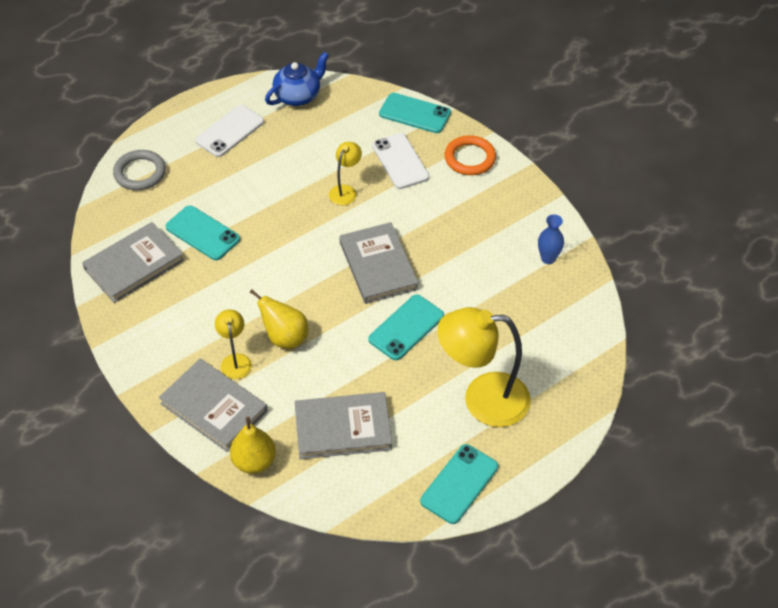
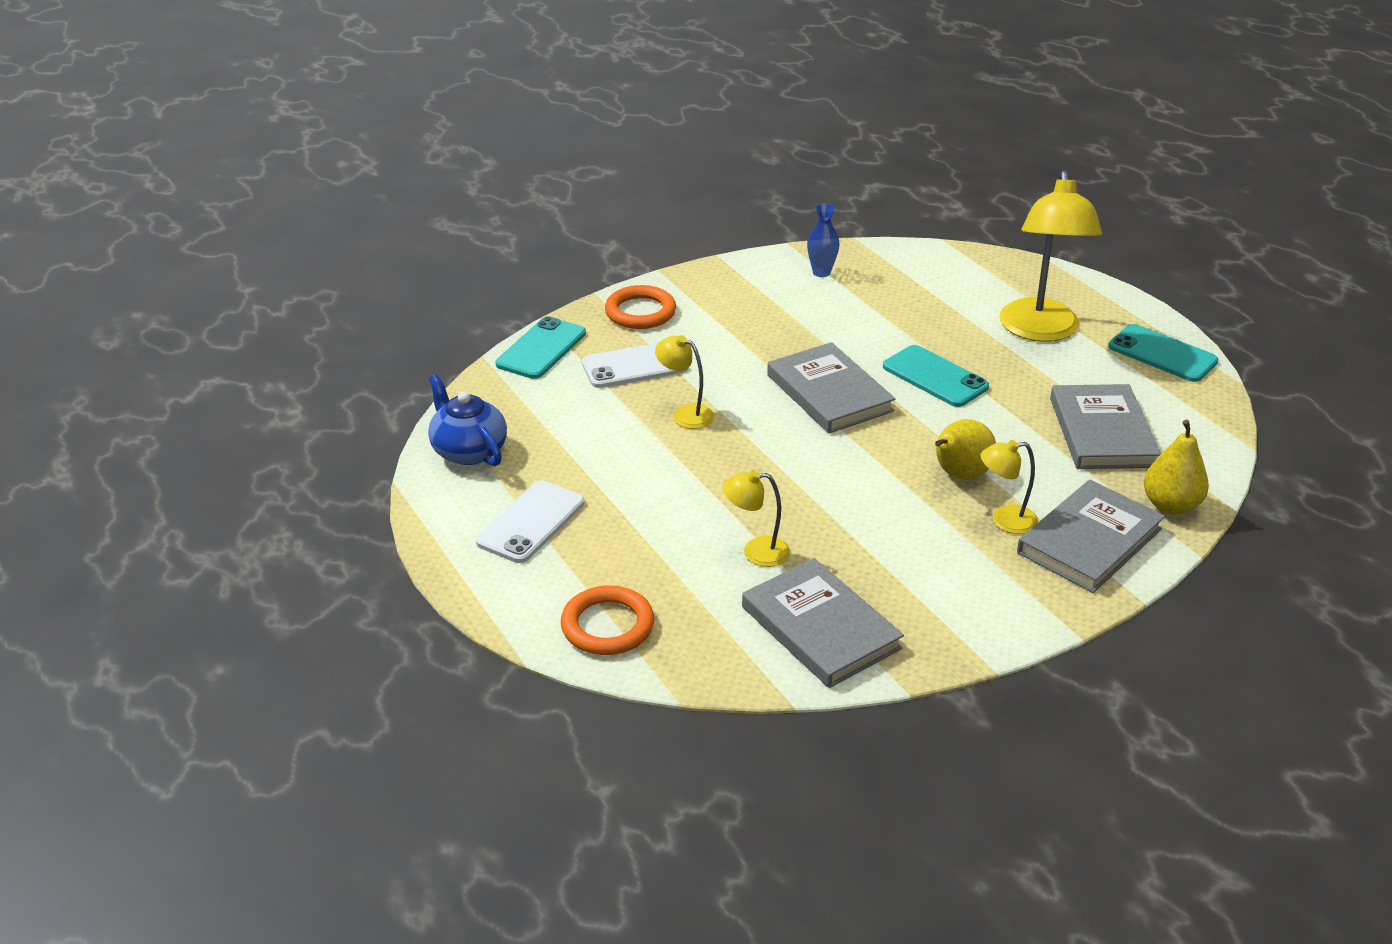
camera: 85 degrees left, 15 degrees down
(140, 173) = (607, 625): grey ring -> orange ring
(203, 233) = (756, 552): turquoise phone -> yellow lamp
(230, 131) = (531, 522): white phone -> white phone turned 75 degrees clockwise
(378, 266) = (829, 393): grey book -> grey book turned 75 degrees clockwise

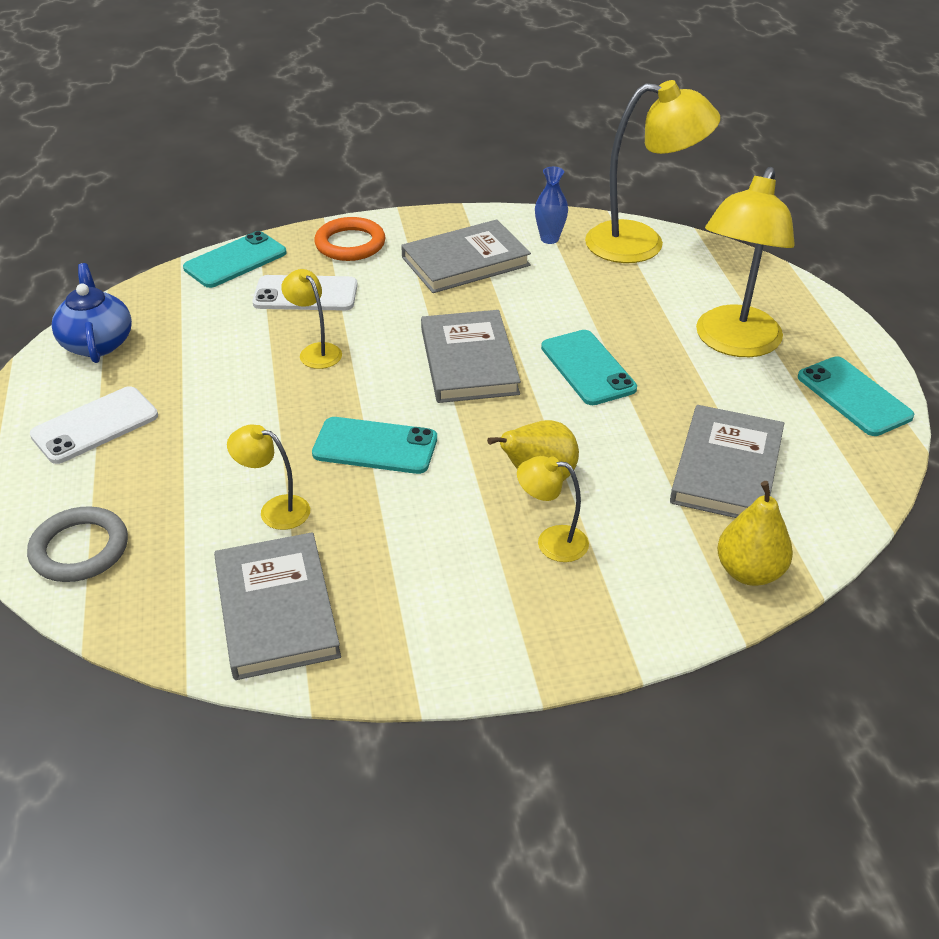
camera: 20 degrees right, 5 degrees up
(607, 625) = (80, 549): orange ring -> grey ring
(802, 481) = (375, 446): none -> turquoise phone
(905, 262) = (641, 244): none -> yellow lamp
(1089, 541) = (628, 589): grey book -> grey book (465, 261)

